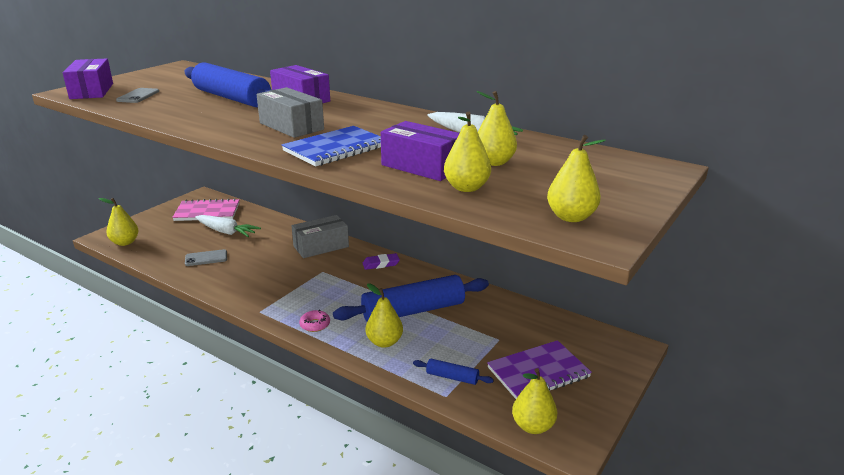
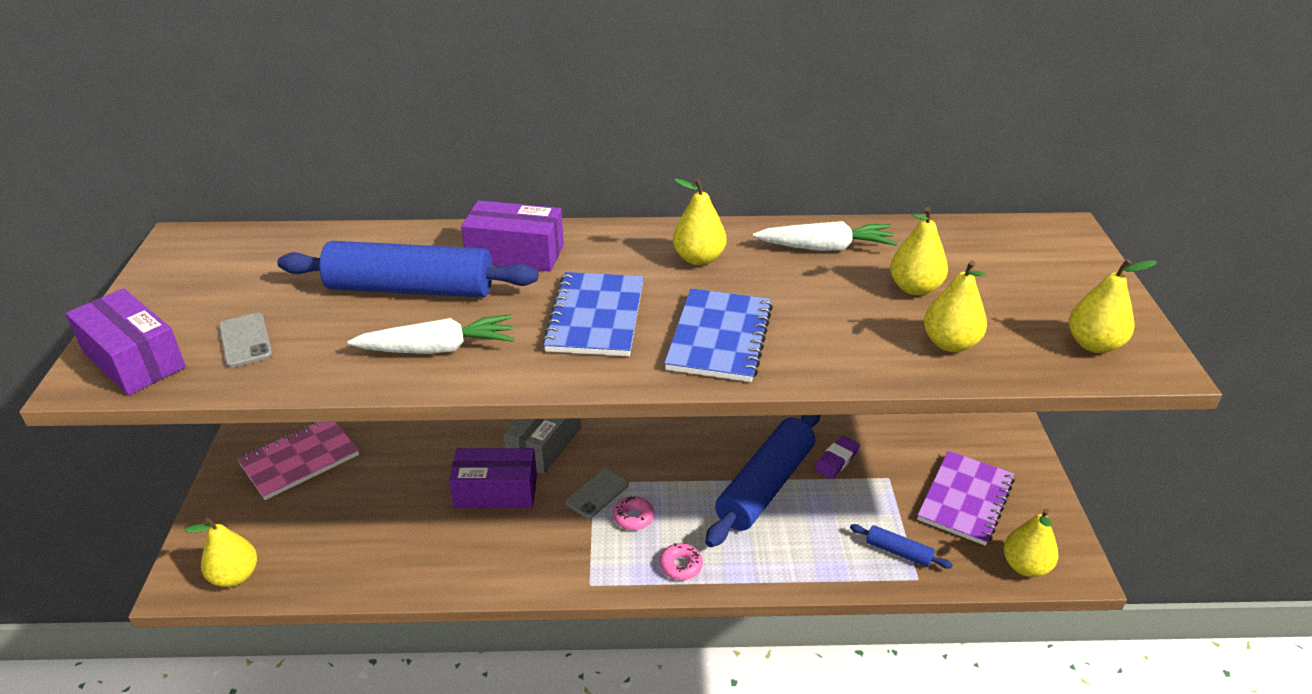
camera: 35 degrees left, 10 degrees up
(206, 258) = (406, 540): grey phone -> grey phone (597, 493)
(226, 232) = (378, 481): white carrot -> white carrot (438, 349)
(291, 126) = (596, 317): grey box -> blue notebook
(321, 294) = (633, 517): none -> pink donut
(381, 264) = (651, 436): purple eraser -> purple eraser (836, 460)
(384, 342) = (784, 546): yellow pear -> yellow pear (698, 258)
(422, 166) = (858, 328): purple box -> purple box (496, 491)
(452, 377) = (898, 552): blue rolling pin -> blue rolling pin turned 45 degrees clockwise

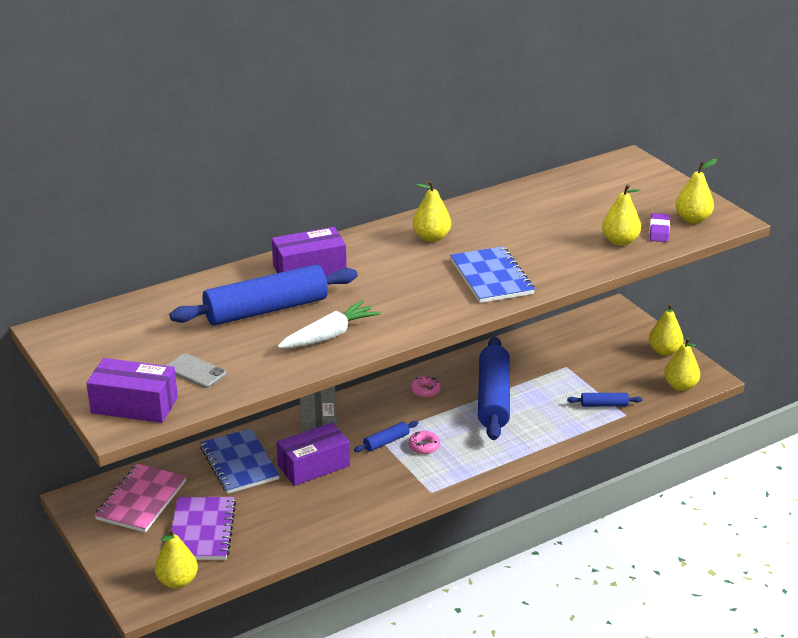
camera: 30 degrees left, 5 degrees down
(596, 317) = (406, 289): blue notebook -> blue notebook (239, 463)
(597, 493) = (386, 442): grey phone -> blue rolling pin
(680, 566) = (479, 461): pink donut -> pink donut (425, 390)
(826, 248) = (502, 209): white carrot -> none
(836, 460) = (526, 367): purple eraser -> purple eraser (659, 231)
(914, 288) = (574, 217): yellow pear -> yellow pear (664, 351)
(965, 499) = (621, 362): purple notebook -> purple notebook (201, 531)

